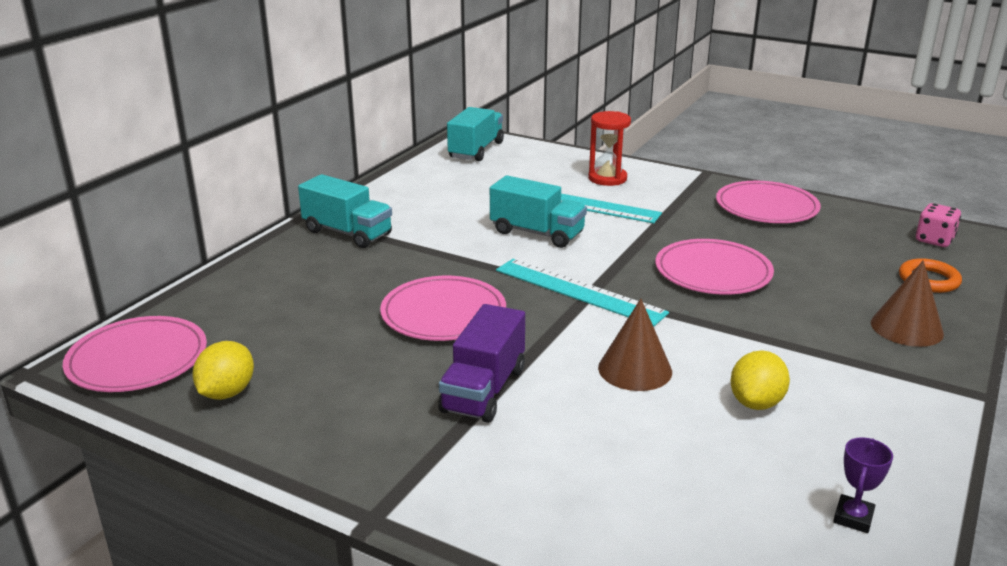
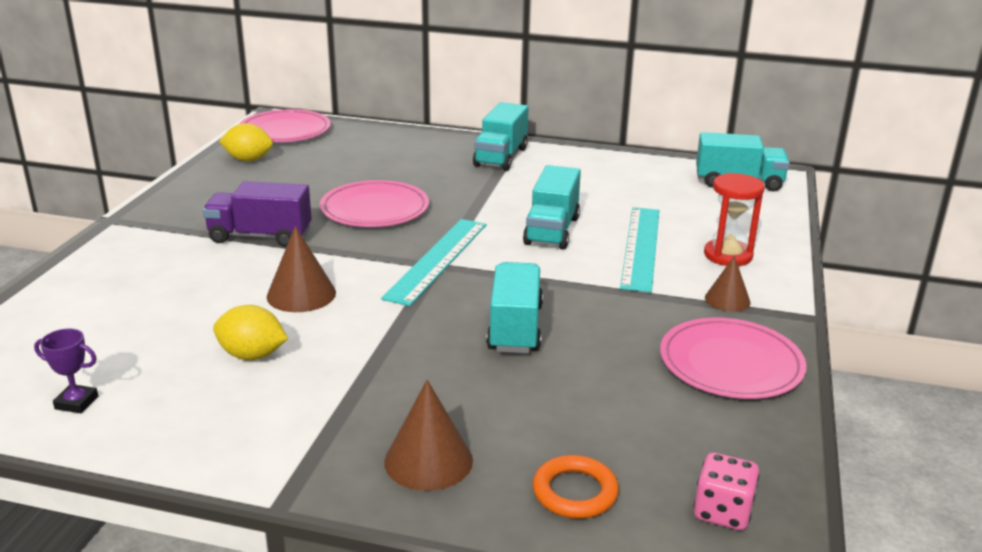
camera: 75 degrees right, 0 degrees up
(677, 191) = (727, 300): none -> brown cone
(713, 272) = (515, 328): pink plate -> turquoise truck

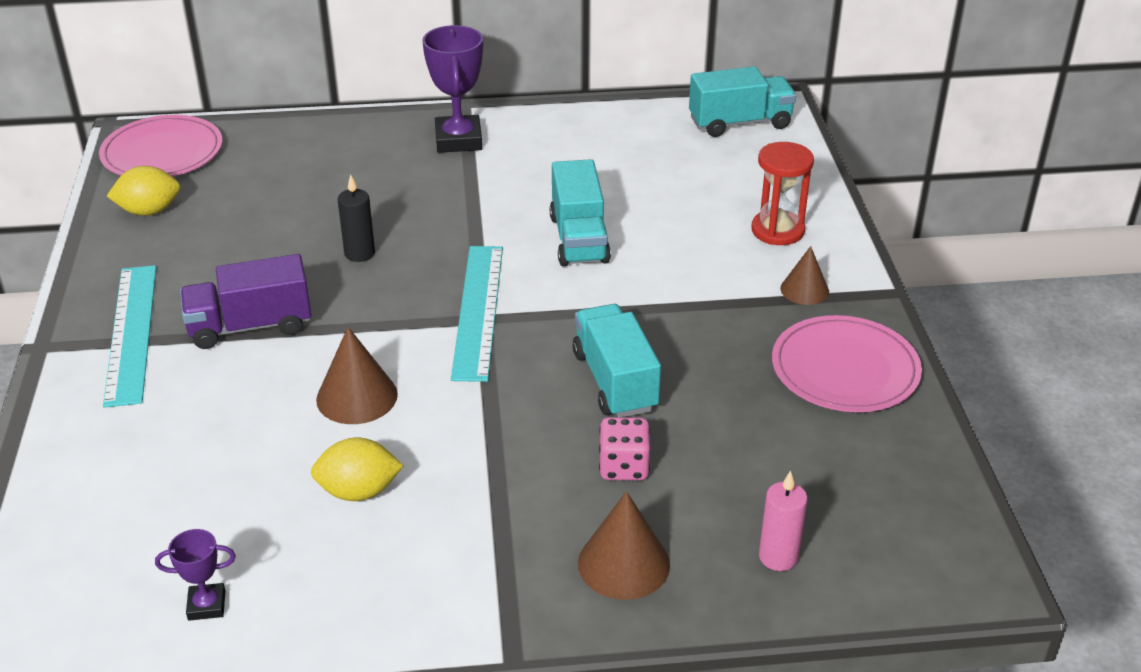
camera: 20 degrees left, 10 degrees up
(375, 209) = (359, 253): pink plate -> black candle
(501, 157) = (458, 140): turquoise truck -> purple trophy
(575, 492) = (778, 557): orange ring -> pink candle
(641, 247) = (685, 240): turquoise ruler -> turquoise ruler (132, 333)
(722, 512) = (915, 538): pink dice -> pink dice (624, 467)

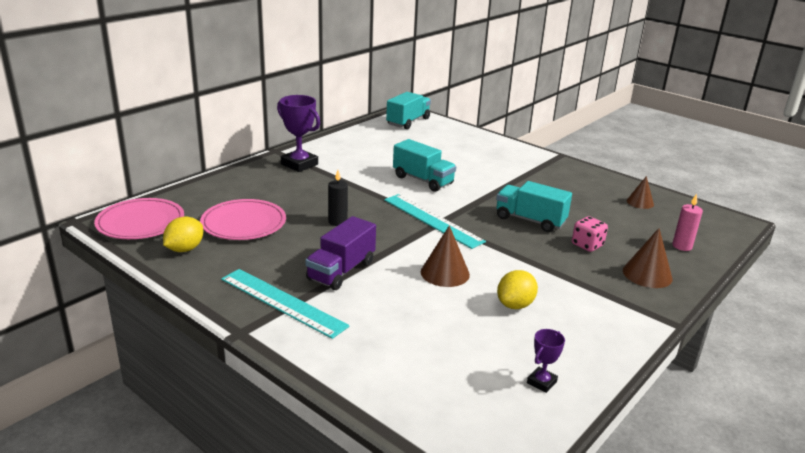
camera: 45 degrees left, 10 degrees down
(777, 230) = (489, 151): red hourglass -> none
(804, 290) = (533, 165): brown cone -> brown cone (640, 202)
(845, 369) = (591, 183): pink plate -> pink plate (243, 223)

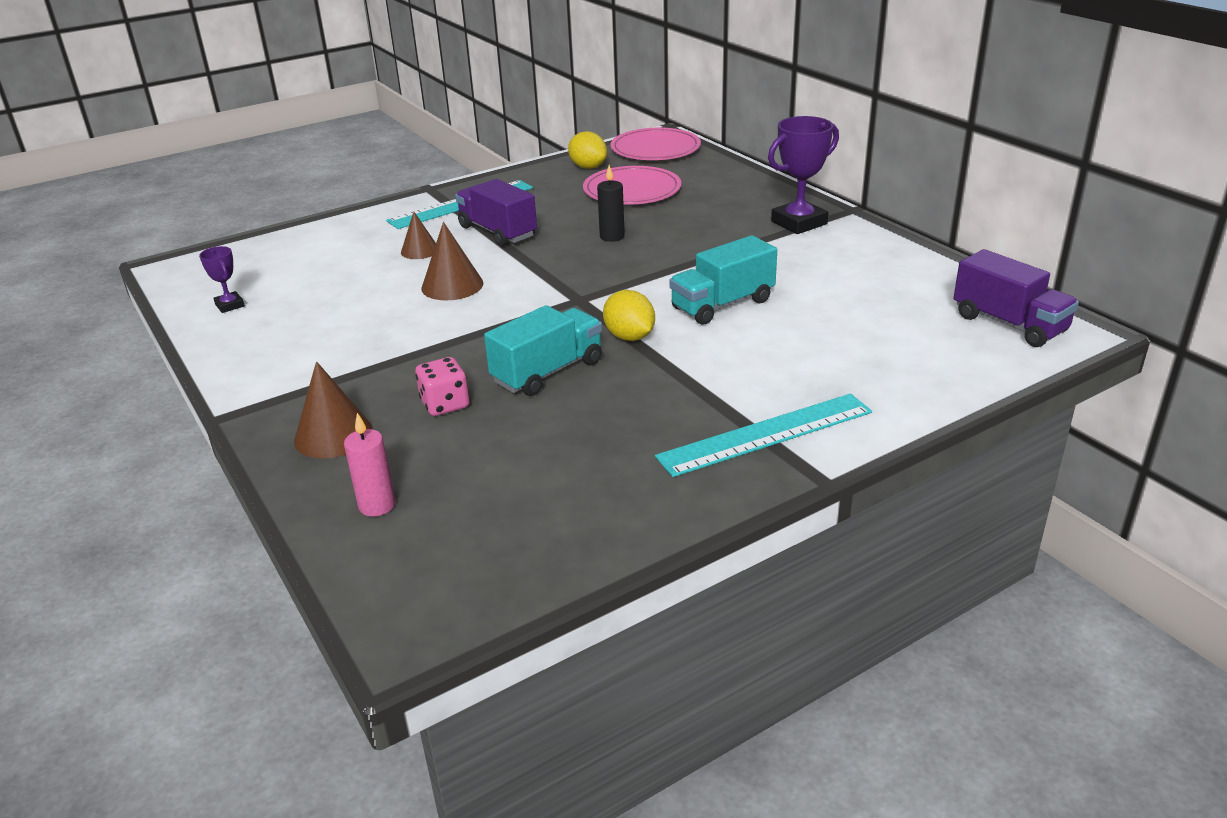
camera: 110 degrees right, 5 degrees up
(408, 122) = (1009, 324): turquoise truck -> purple truck
(432, 220) = (586, 295): turquoise ruler -> turquoise ruler (765, 434)
(515, 305) = (356, 316): yellow lemon -> yellow lemon (629, 337)
(640, 202) = (556, 517): brown cone -> brown cone (420, 250)

